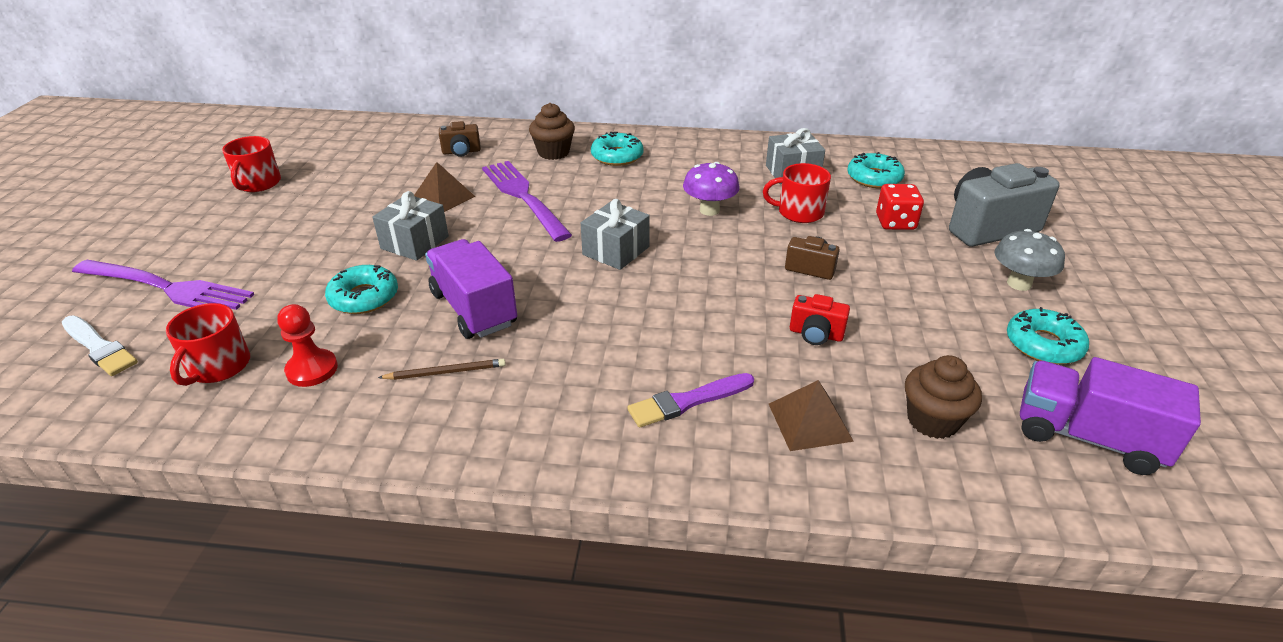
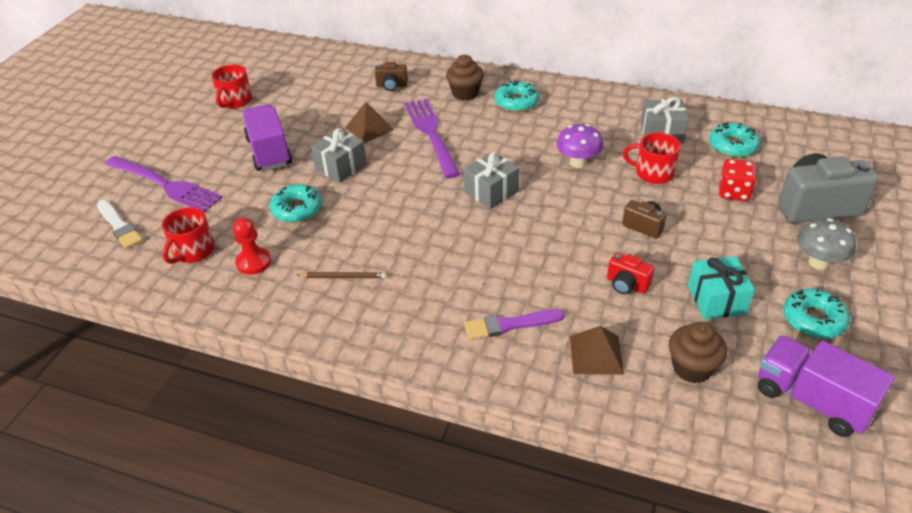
camera: 15 degrees right, 5 degrees up
(474, 309) = (373, 229): purple truck -> purple truck (269, 152)
(926, 337) = (716, 299): none -> turquoise gift

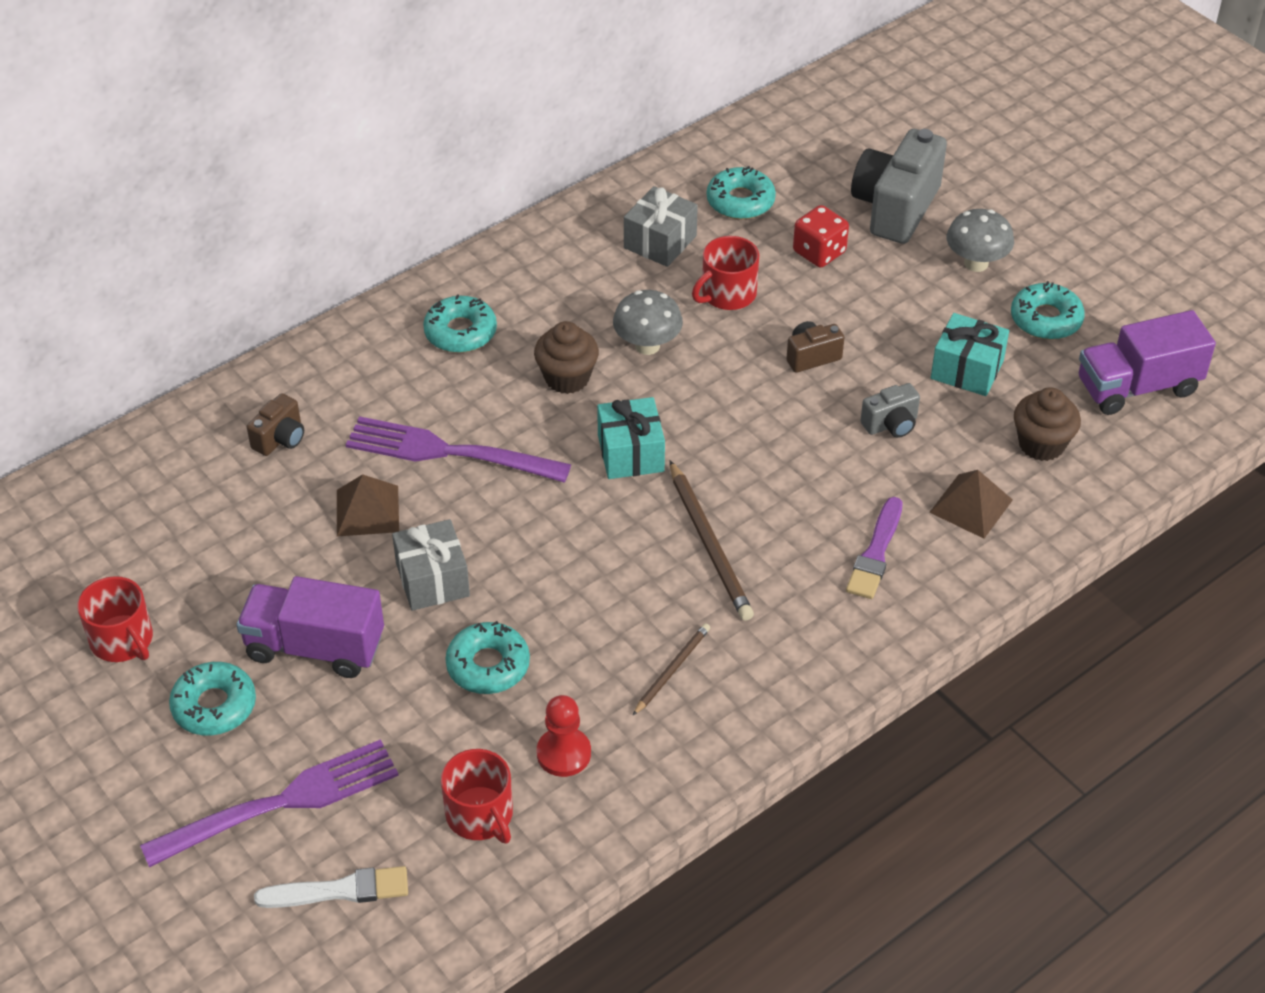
camera: 60 degrees left, 5 degrees up
(213, 140) = (214, 706): none -> turquoise donut
(451, 250) = (709, 544): none -> brown pencil
(465, 93) = (385, 371): brown cupcake -> brown cupcake (567, 378)
(491, 192) = (630, 453): grey gift -> turquoise gift
(578, 163) = (647, 346): purple mushroom -> grey mushroom
(627, 284) = (891, 424): red camera -> grey camera

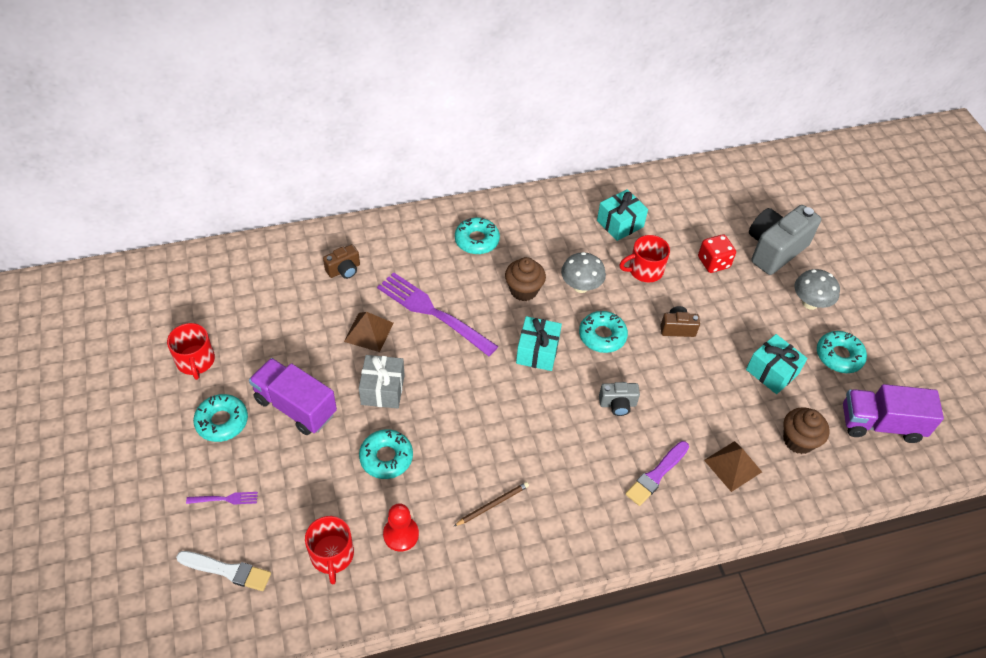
camera: 20 degrees right, 5 degrees up
(281, 803) = (225, 499): purple fork -> purple fork, size x0.42
(660, 242) = (620, 224): grey gift -> turquoise gift
(709, 544) = (556, 429): brown pencil -> none
(740, 201) = (680, 214): turquoise donut -> turquoise donut (602, 336)
(891, 424) = (706, 391): grey camera -> grey camera (617, 404)

